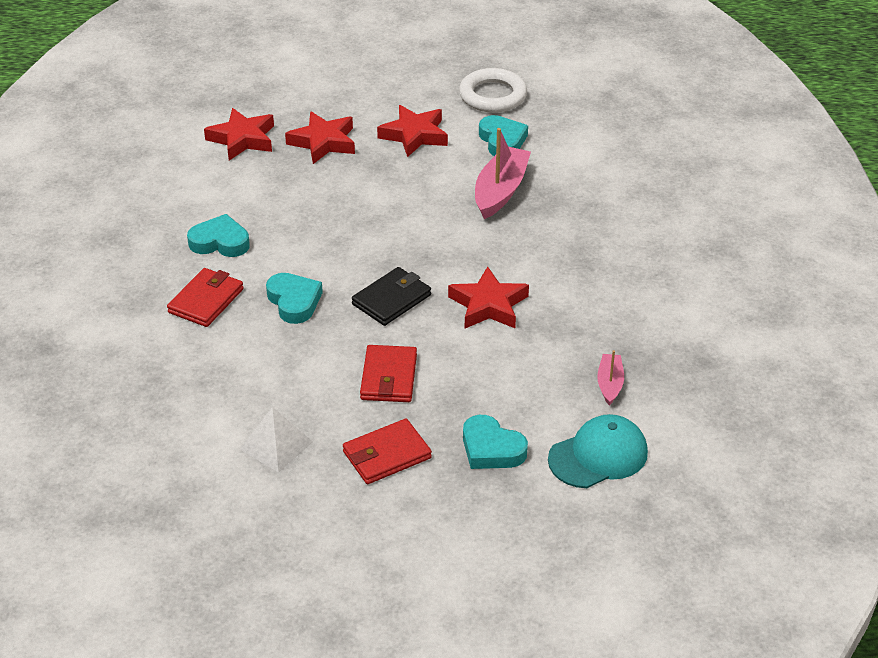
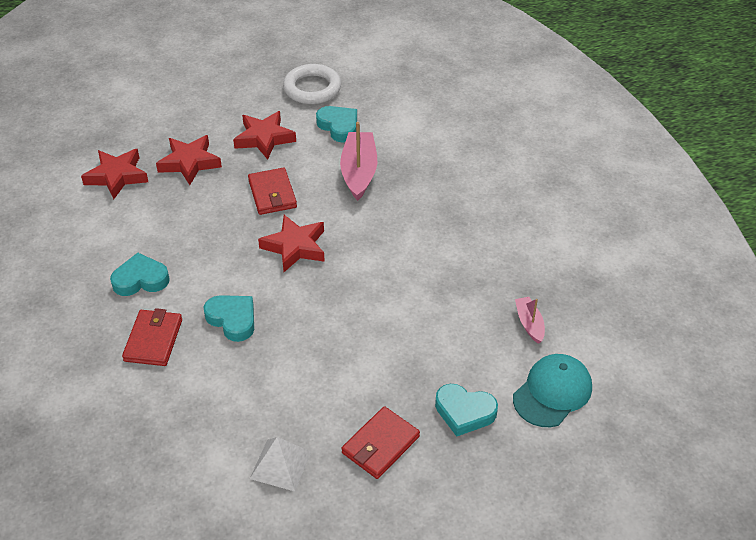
camera: 20 degrees left, 5 degrees up
(389, 377) = (347, 369): red wallet -> red wallet (272, 194)
(391, 299) = (315, 295): black wallet -> none
(488, 305) = (398, 278): red star -> red star (295, 247)

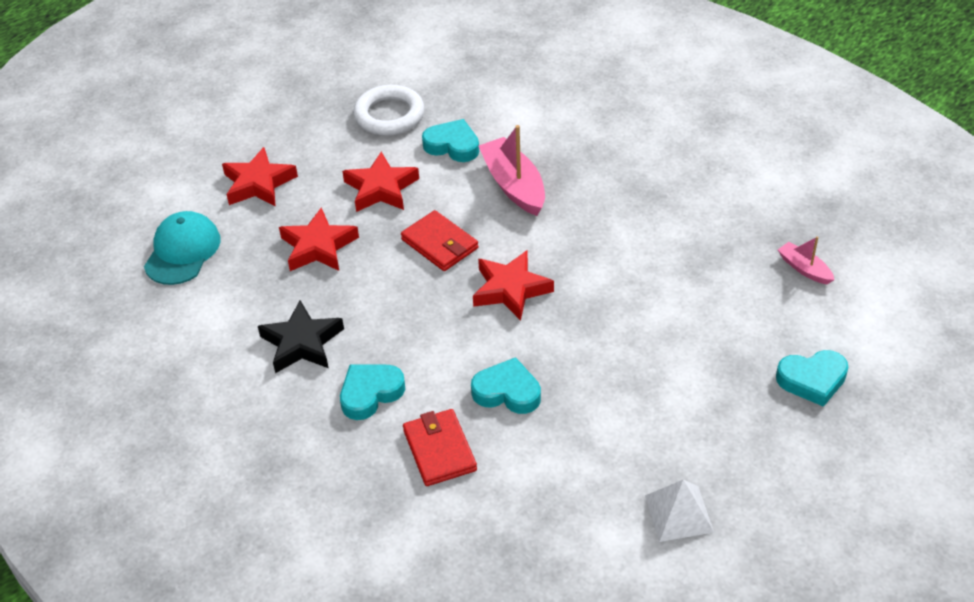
camera: 25 degrees left, 0 degrees up
(117, 176) = (245, 294): red star -> red star (258, 183)
(125, 225) = (302, 343): none -> black star
(380, 445) = (759, 448): red wallet -> none
(552, 392) = (877, 325): turquoise cap -> turquoise cap (182, 251)

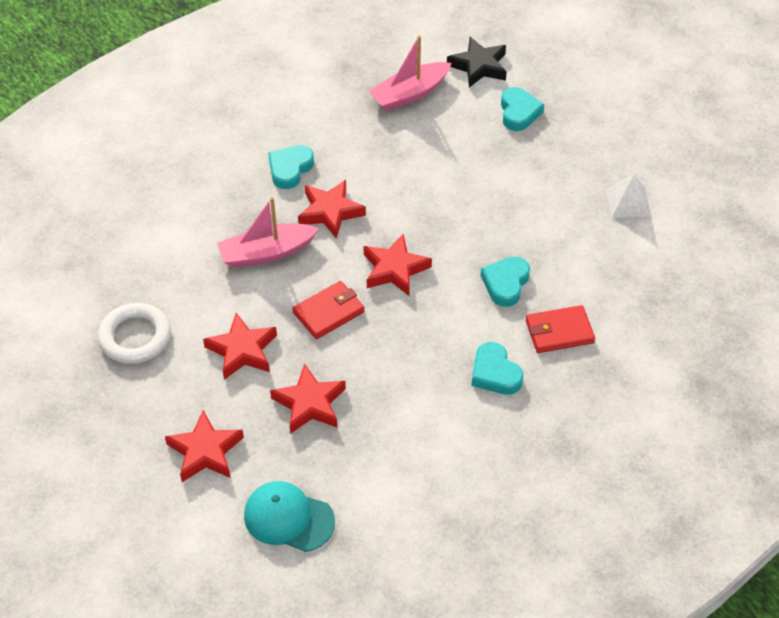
camera: 85 degrees left, 5 degrees up
(302, 343) = (429, 420): black star -> black star (479, 66)
(452, 145) = (198, 291): turquoise heart -> turquoise heart (290, 169)
(585, 225) = (330, 212): none -> red star
(804, 269) = (409, 94): pink boat -> pink boat, size x1.84

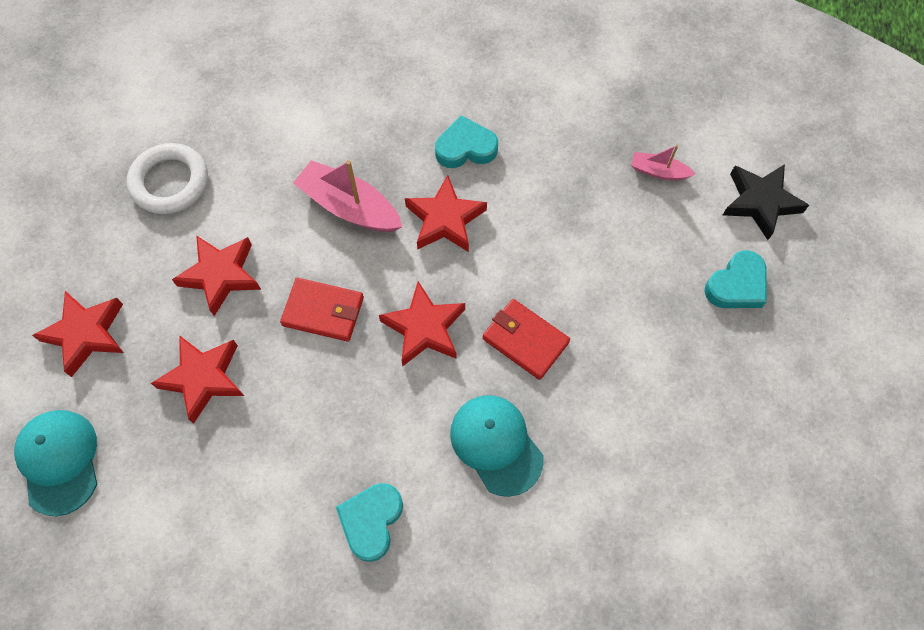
camera: 50 degrees right, 15 degrees up
(409, 94) = (658, 171): pink boat -> pink boat, size x0.54
(505, 283) = (496, 444): turquoise heart -> turquoise cap
(559, 332) = (478, 546): red wallet -> red wallet (525, 340)
(628, 202) = (721, 486): white pyramid -> none

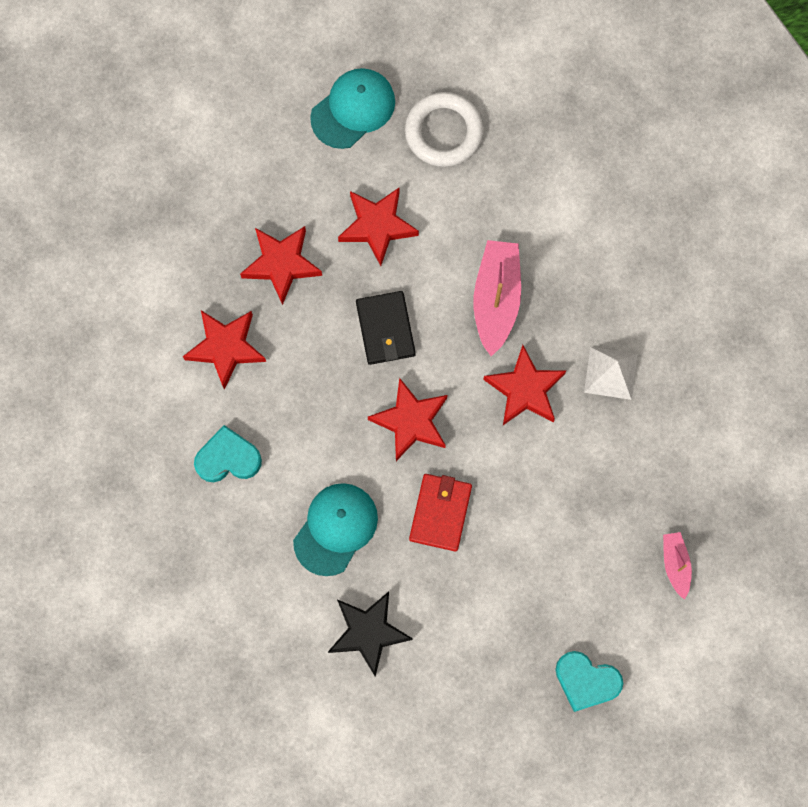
camera: 65 degrees right, 10 degrees up
(59, 461) = (165, 195): turquoise cap -> turquoise cap (353, 109)
(86, 334) = (274, 149): red star -> red star (226, 348)
(323, 311) = (385, 329): red wallet -> black wallet
(465, 148) = (610, 373): turquoise heart -> white pyramid
(760, 202) = (688, 674): black star -> black star (368, 632)

